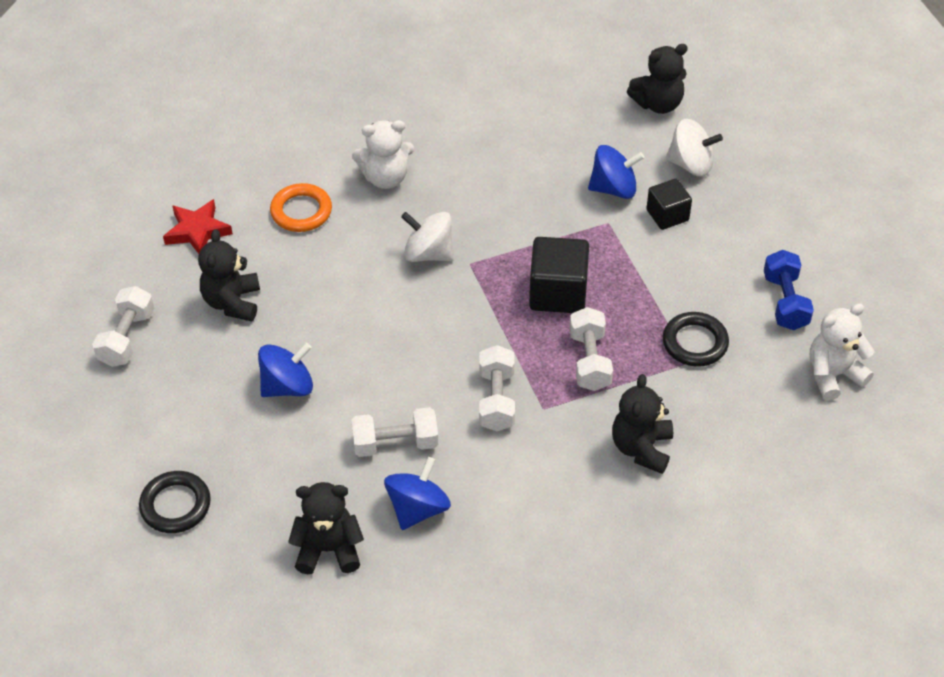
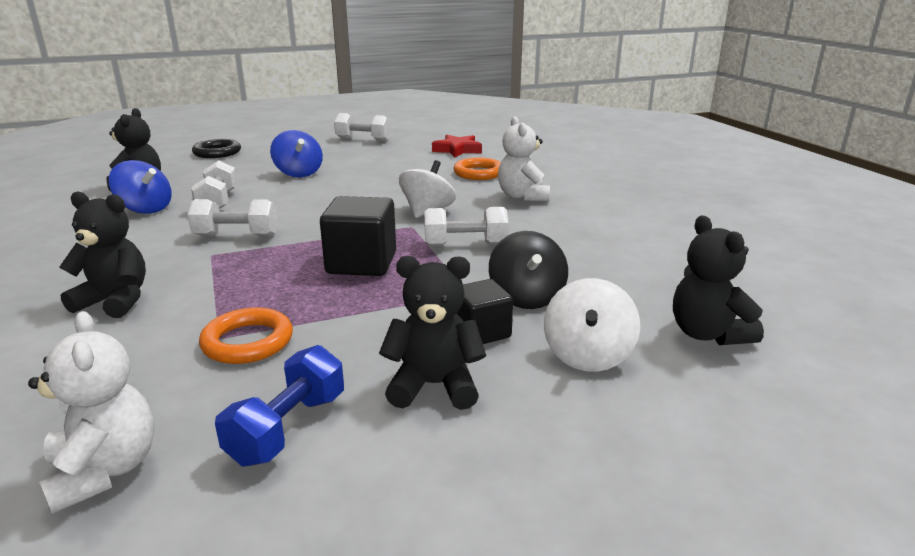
camera: 90 degrees right, 25 degrees down
(232, 302) = (386, 159): black teddy bear -> black teddy bear (434, 385)
(589, 360) = (258, 277): white dumbbell -> white dumbbell (465, 244)
(614, 188) = (526, 297): blue spinning top -> black spinning top
(695, 343) = (248, 342): black ring -> orange ring
(785, 301) = (288, 428): blue dumbbell -> blue dumbbell turned 60 degrees counterclockwise

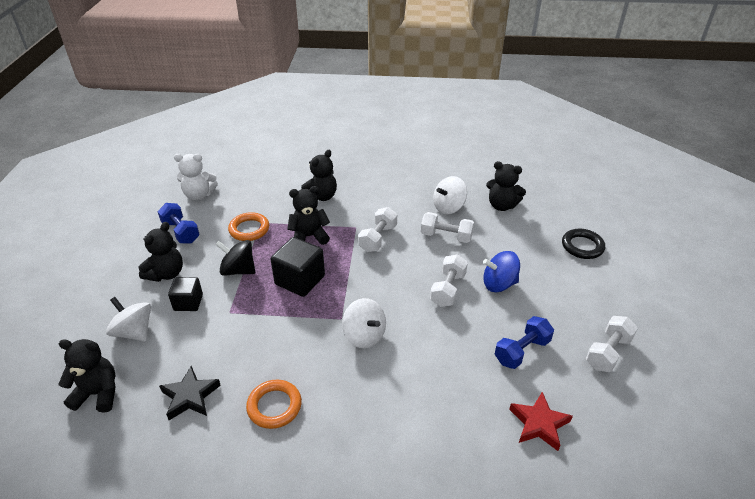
camera: 115 degrees right, 15 degrees up
(145, 209) = (448, 207): blue spinning top -> white spinning top
(250, 281) = (309, 236): none -> black teddy bear
(387, 159) = (522, 351): none -> blue dumbbell
(465, 244) = (290, 335): white dumbbell -> white dumbbell (448, 289)
(478, 173) = (444, 408): orange ring -> orange ring (274, 406)
(522, 196) = (360, 413): white teddy bear -> none
(526, 297) = (202, 334): black spinning top -> black spinning top (238, 270)
(617, 272) = (190, 396): none -> black star

